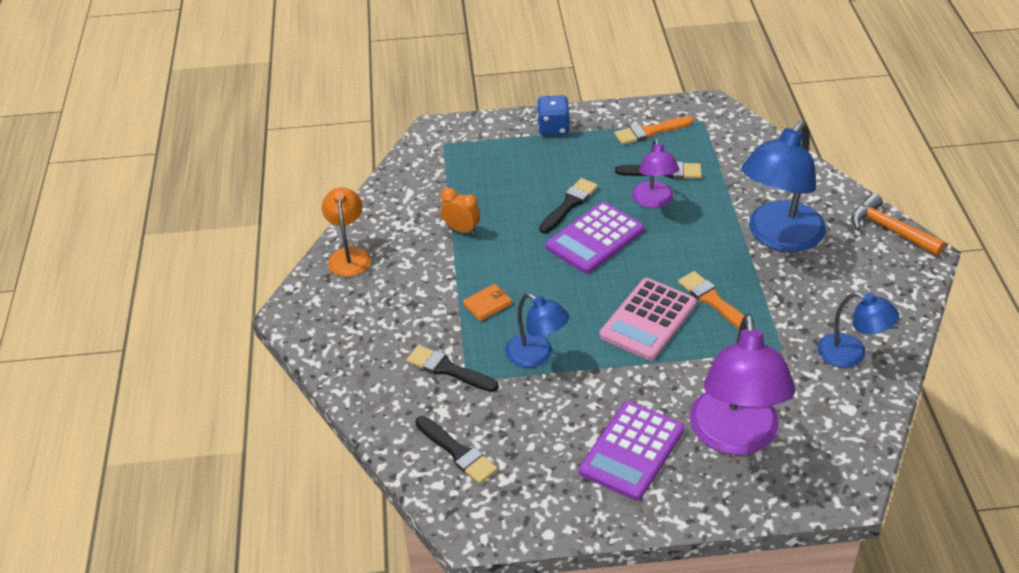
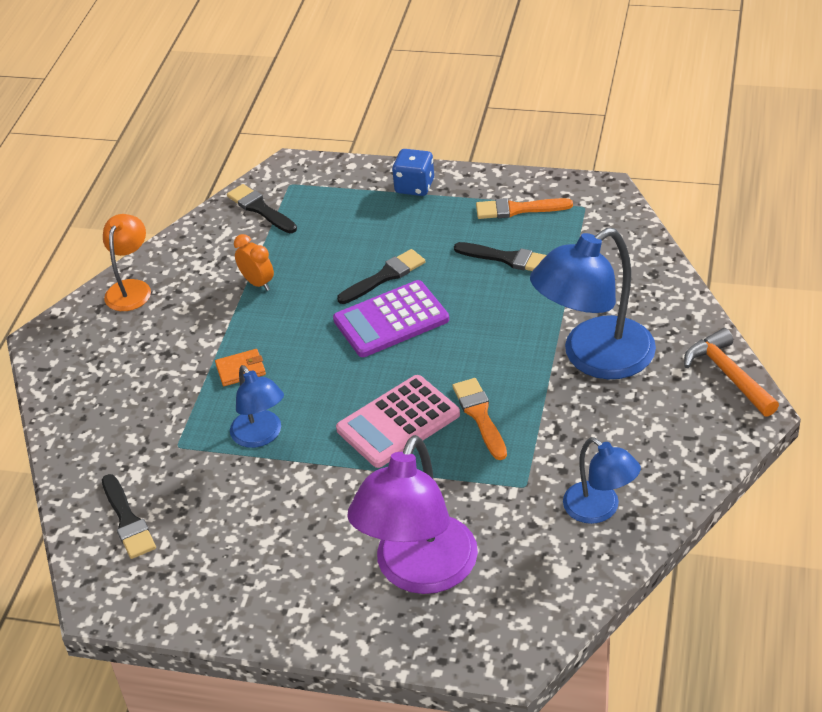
camera: 20 degrees right, 0 degrees up
(448, 369) = (164, 431): black brush -> black brush (260, 209)
(631, 451) = (302, 561): purple calculator -> none
(654, 201) = (478, 290): purple lamp -> none

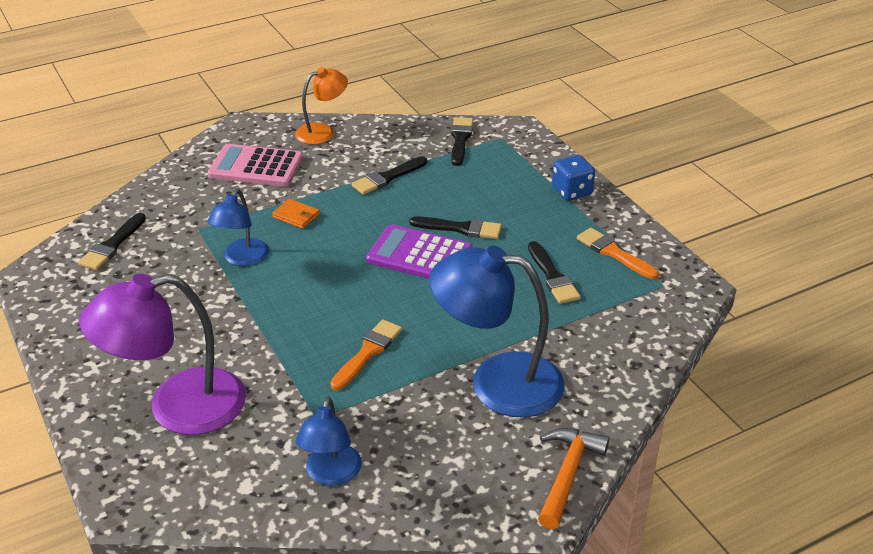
camera: 45 degrees right, 5 degrees down
(257, 283) = (387, 177): orange clock -> black brush
(398, 422) = (319, 315): pink calculator -> pink calculator (256, 167)

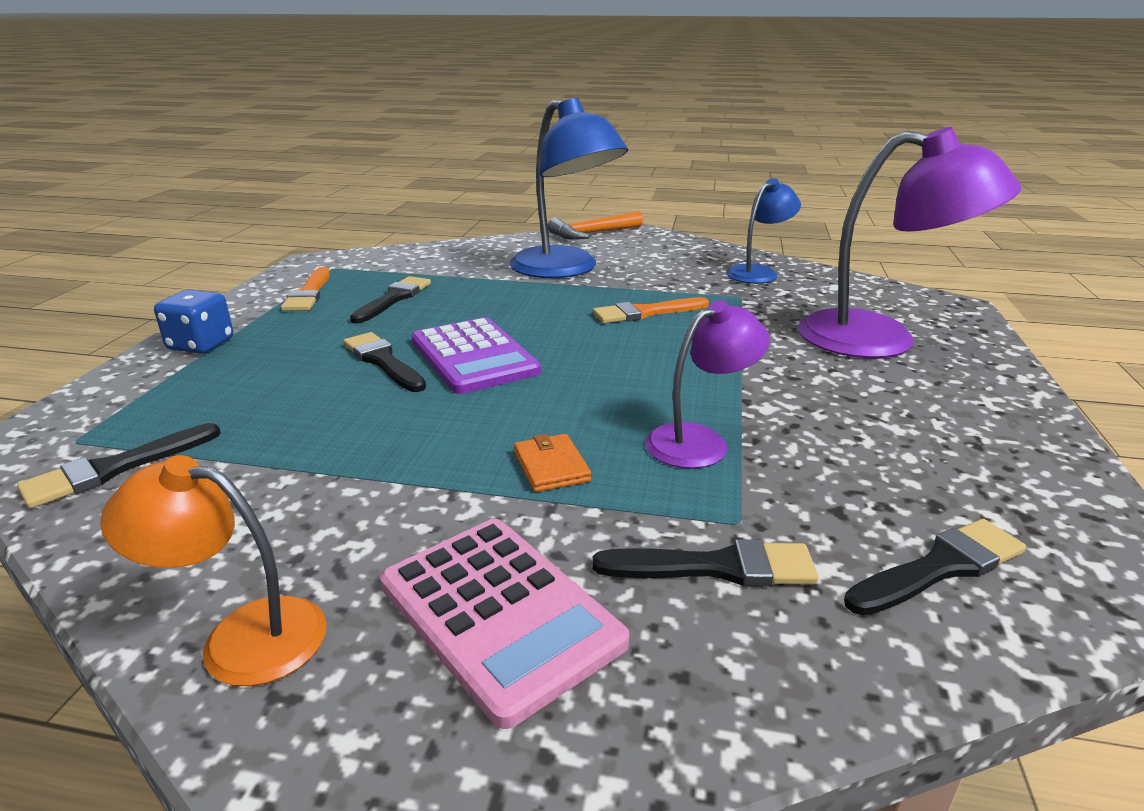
camera: 140 degrees left, 10 degrees down
(242, 259) = (700, 441): blue lamp -> purple lamp
(387, 177) = (333, 461): black brush -> black brush (716, 567)

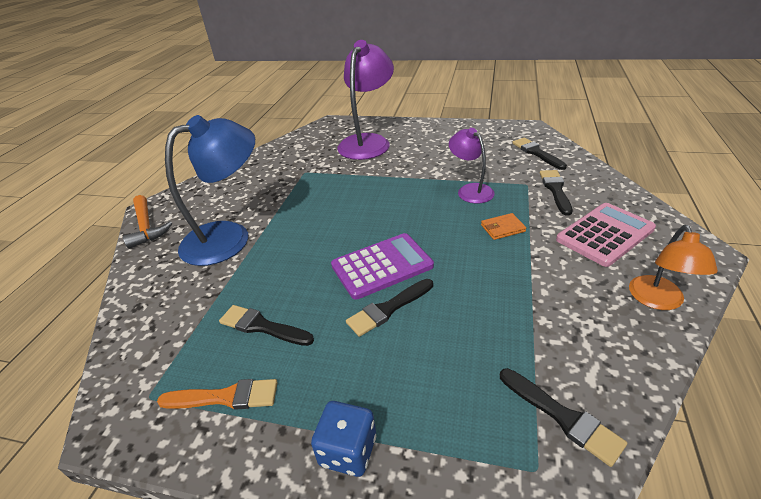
camera: 85 degrees left, 10 degrees up
(646, 313) = (322, 203): orange brush -> none
(758, 272) = (268, 164): blue lamp -> none

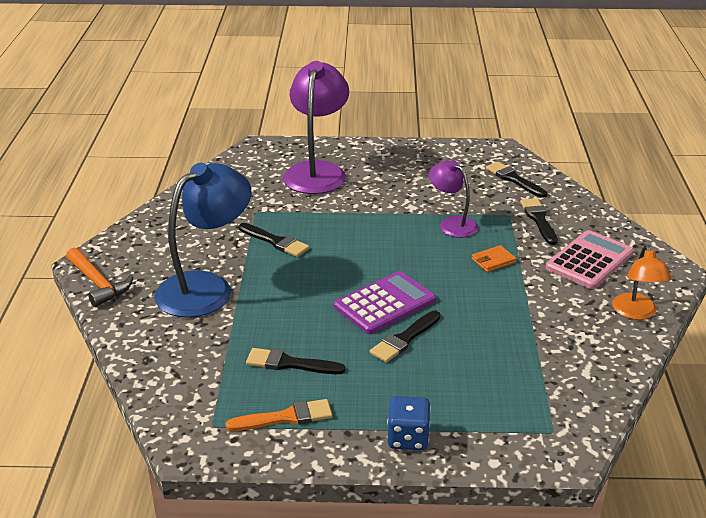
camera: 15 degrees left, 5 degrees down
(563, 417) = (567, 399): black brush -> black brush (275, 242)

